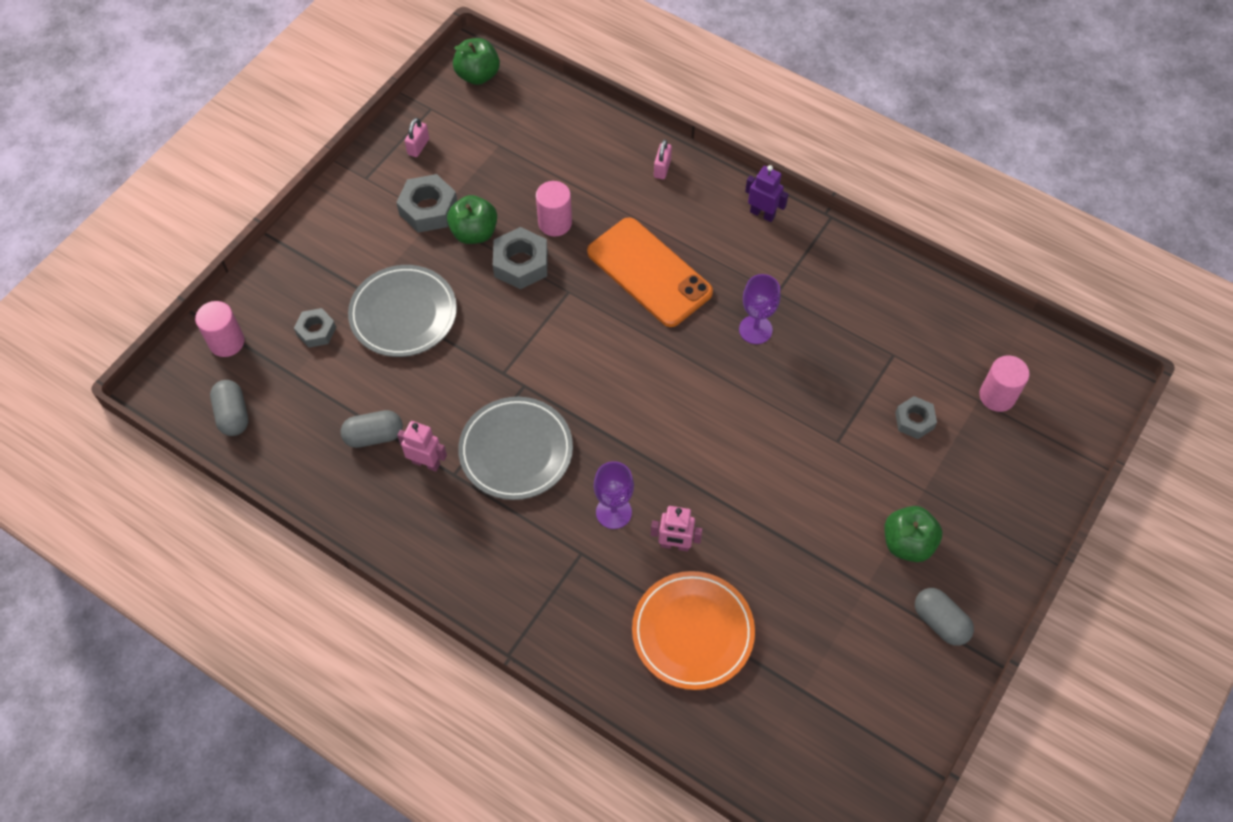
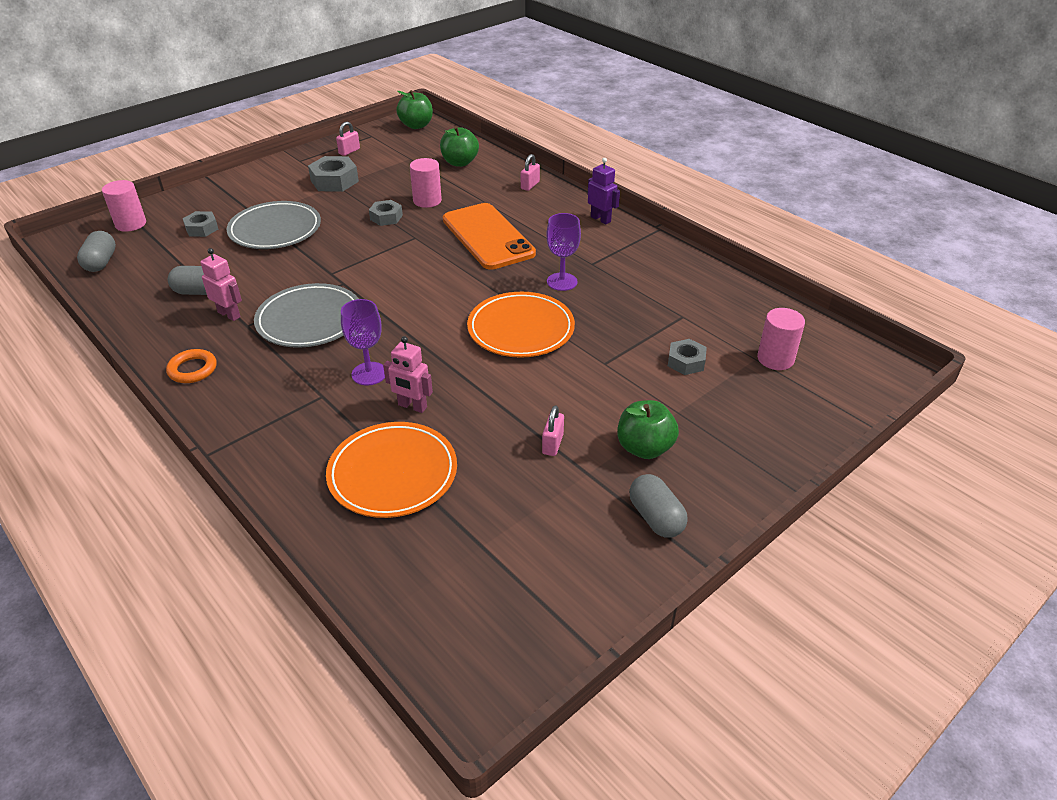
camera: 15 degrees right, 20 degrees down
(432, 550) = (192, 369): none -> orange ring
(474, 233) = (361, 197): green apple -> green apple (460, 162)
(521, 263) = (386, 217): grey nut -> grey nut, size x0.64
(739, 412) = (521, 329): none -> orange plate
(823, 559) = (552, 444): none -> pink padlock

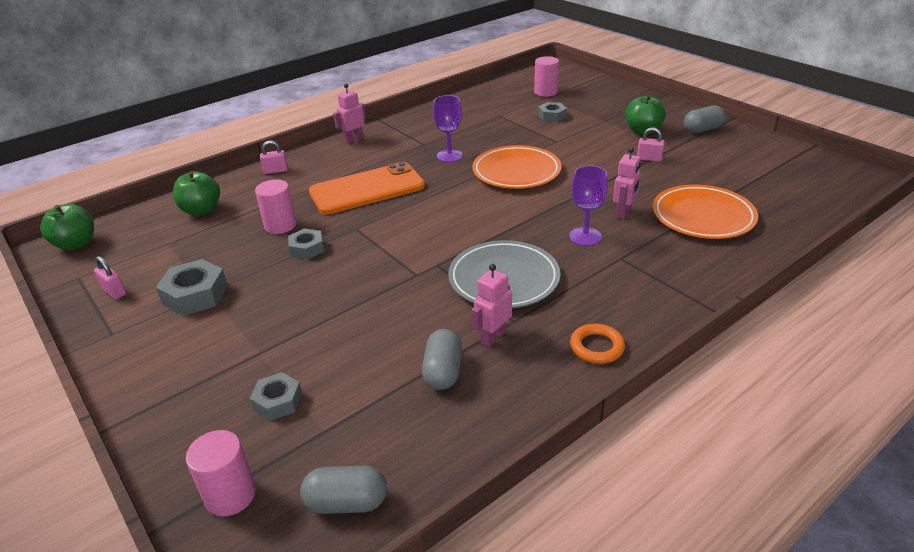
camera: 85 degrees left, 5 degrees down
(275, 230) = (306, 329): grey plate -> none
(530, 185) = (276, 171): pink padlock -> pink padlock turned 45 degrees counterclockwise
(601, 219) = (353, 140): purple robot -> pink robot

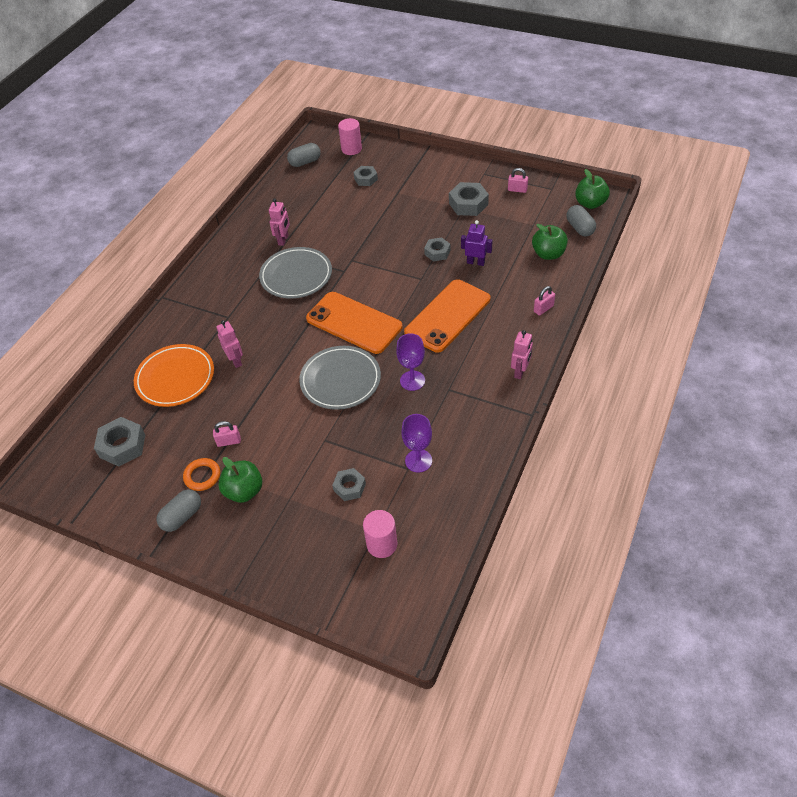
camera: 155 degrees right, 15 degrees up
(280, 225) = (475, 262): pink cylinder -> purple robot
(443, 371) = (299, 216): grey capsule -> grey capsule (580, 228)
(468, 210) = (354, 323): none -> orange phone
(516, 171) = (340, 380): orange plate -> grey plate
(585, 236) = (257, 327): purple goblet -> purple goblet (418, 461)
(596, 347) = (226, 253): orange ring -> orange ring (202, 476)
(623, 213) = (236, 360): pink robot -> pink robot turned 150 degrees clockwise
(766, 179) = (122, 446): none -> grey nut

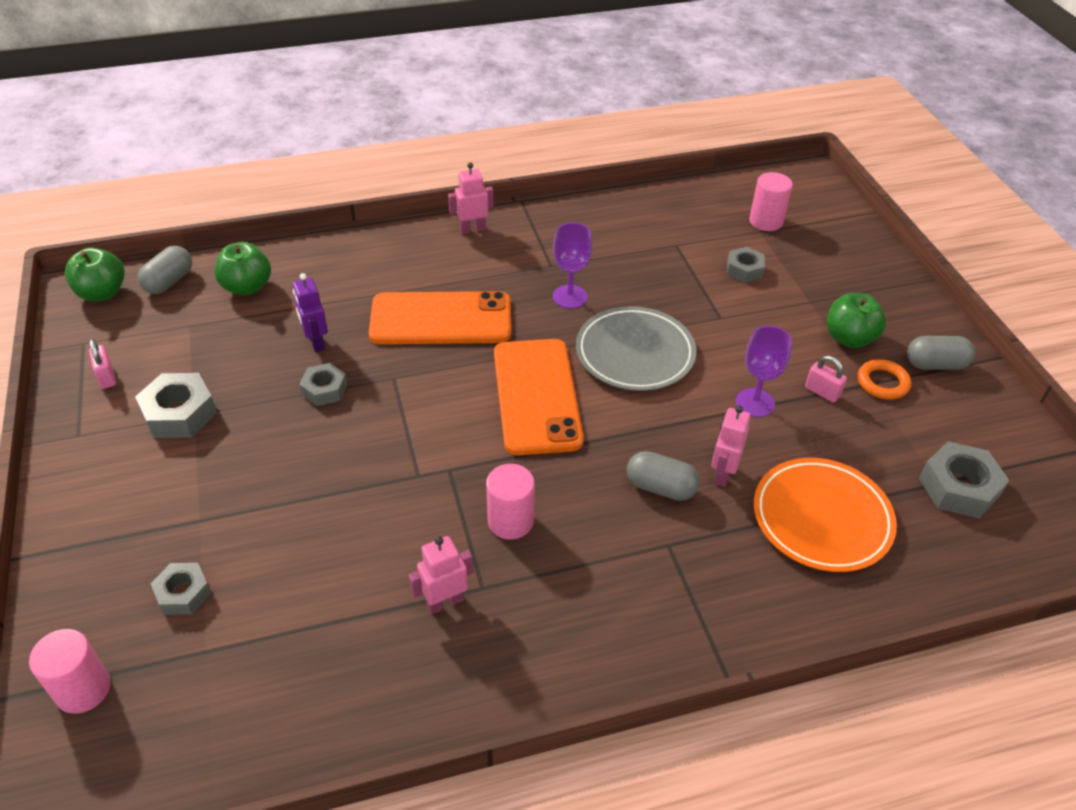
camera: 135 degrees left, 5 degrees down
(296, 276) = (510, 521): grey plate -> pink cylinder
(305, 162) = (178, 748): grey capsule -> grey capsule (660, 487)
(418, 461) = (660, 242): purple goblet -> purple goblet (755, 402)
(543, 309) = (357, 251): pink padlock -> none

